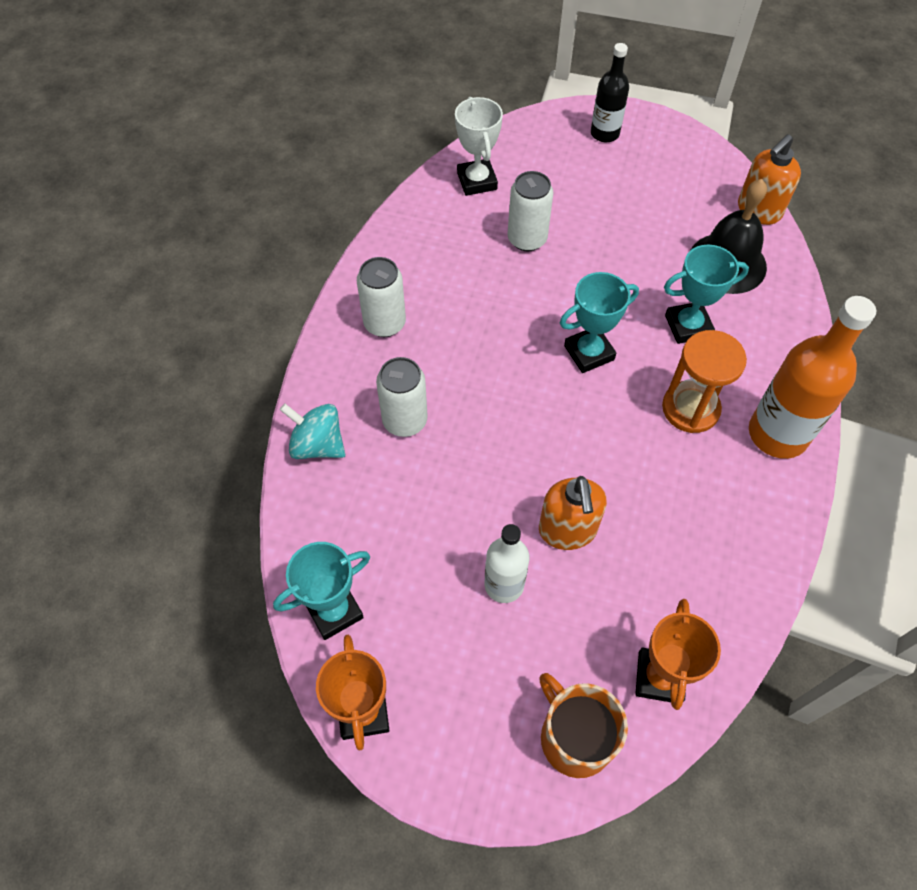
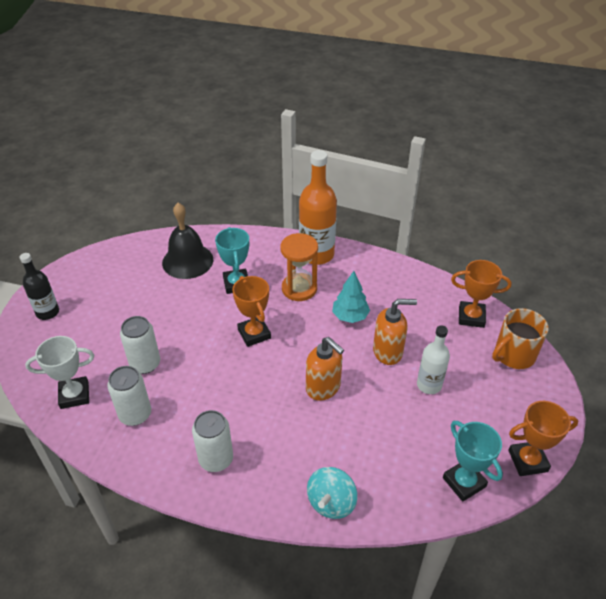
camera: 90 degrees left, 15 degrees down
(405, 420) = (308, 442): white can -> white can (135, 414)
(589, 353) = (254, 334): turquoise trophy -> orange trophy
(638, 479) = (350, 316): none -> turquoise tree
(758, 211) = (146, 242): orange soap dispenser -> orange soap dispenser (323, 387)

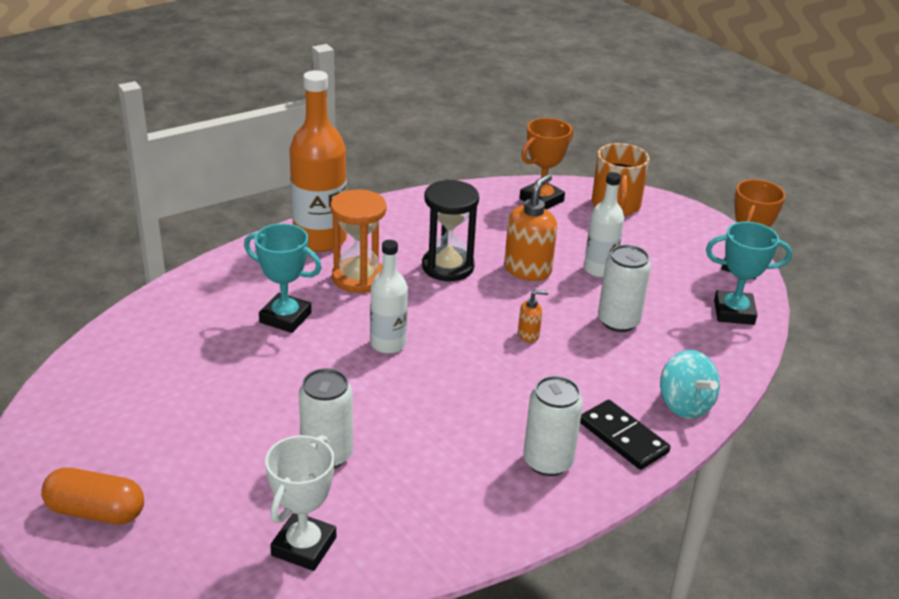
camera: 55 degrees left, 10 degrees down
(47, 312) = (96, 511): black bottle -> orange capsule
(135, 414) = (405, 500): white can -> white can (618, 321)
(187, 261) = (184, 336): black bell -> none
(254, 334) = (388, 344): orange trophy -> white bottle
(269, 485) = (623, 437): none -> black domino
(323, 387) = (528, 335): orange soap dispenser -> orange soap dispenser, size x0.50
(350, 316) = (448, 267): turquoise tree -> black hourglass

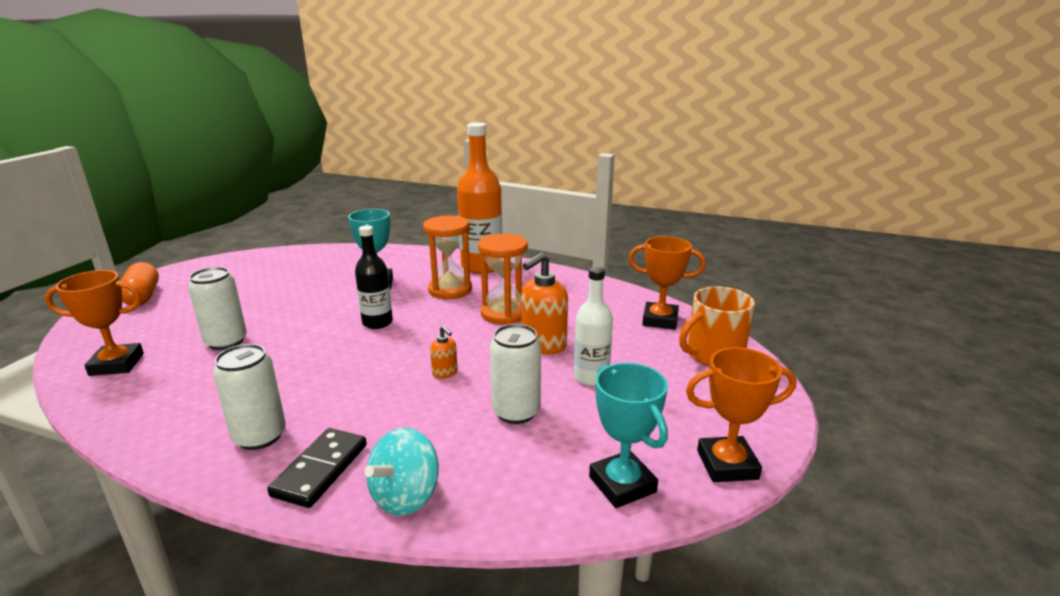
camera: 60 degrees right, 10 degrees down
(304, 546) = (117, 364): white trophy -> orange trophy
(388, 344) = (377, 322): white bottle -> black bottle
(448, 267) = (504, 313): black hourglass -> orange hourglass
(528, 270) = (543, 345): orange soap dispenser -> orange soap dispenser turned 135 degrees clockwise

